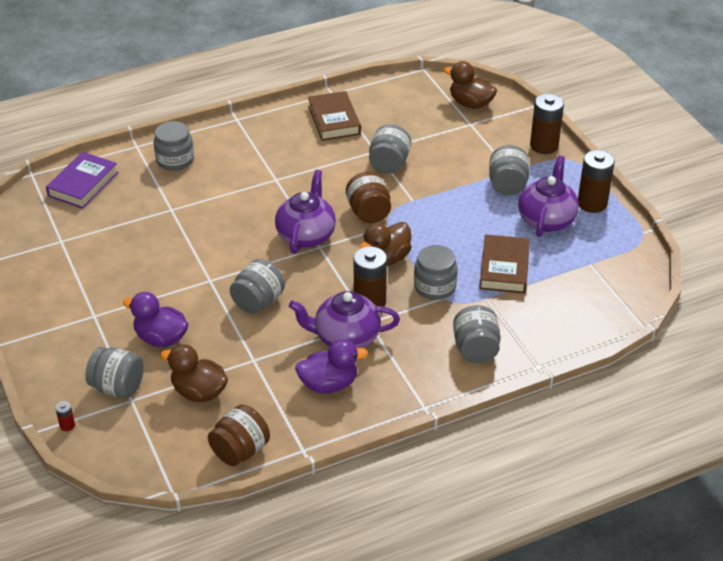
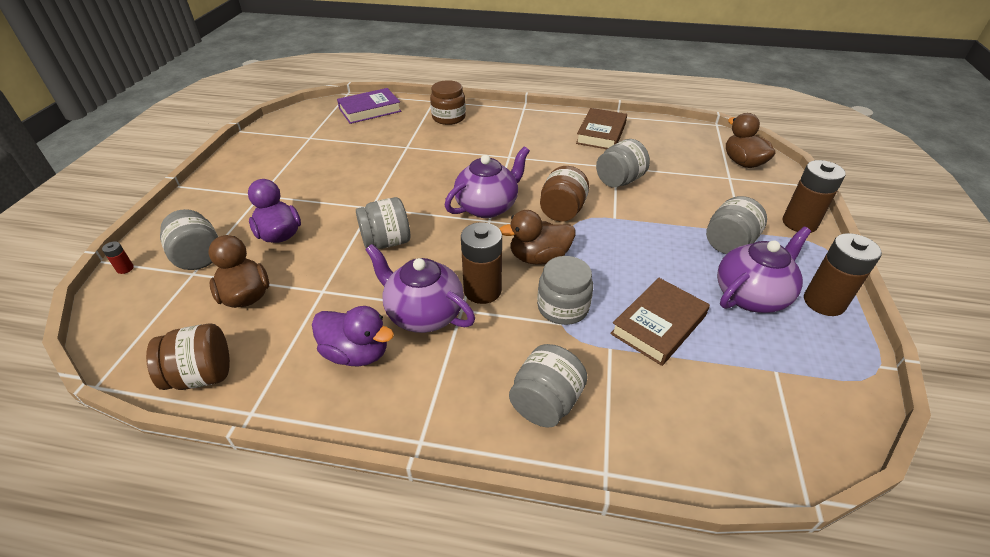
camera: 35 degrees right, 0 degrees up
(175, 160) = (448, 117): grey jar -> brown jar

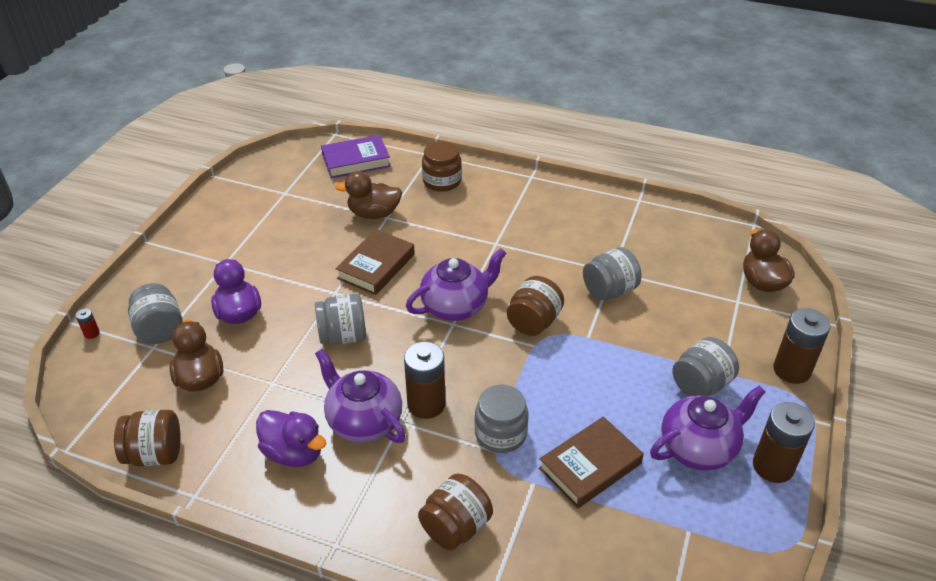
camera: 10 degrees right, 0 degrees up
(539, 257) = (493, 374): brown duck -> brown duck (374, 214)
(545, 403) = (455, 527): grey jar -> brown jar
(601, 133) = (610, 223): brown book -> brown book (376, 266)

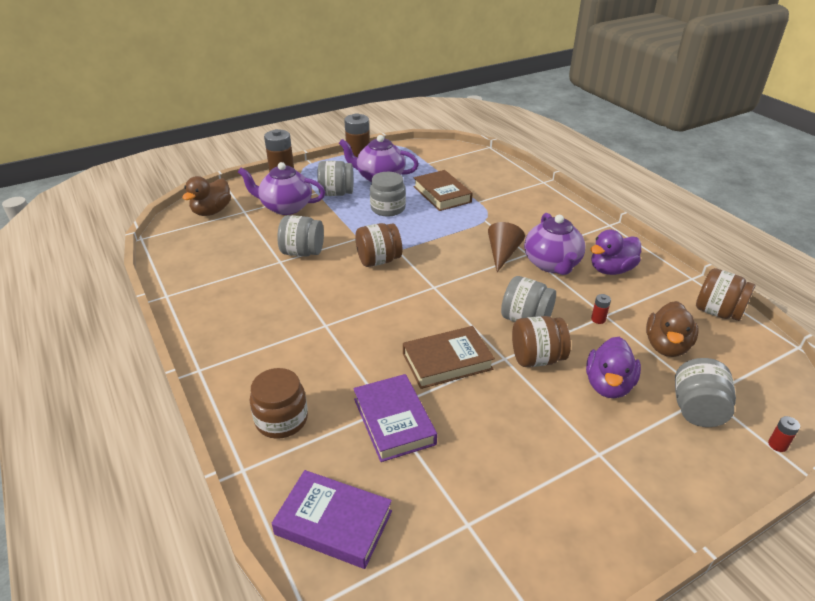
camera: 140 degrees left, 5 degrees down
(276, 374) = (598, 319): none -> red battery
(294, 453) = (611, 270): purple duck -> purple duck turned 105 degrees counterclockwise
(374, 214) = (393, 421): brown duck -> purple book
(426, 404) = (502, 254): brown battery -> brown cone
(455, 527) = (537, 205): brown jar -> brown jar (537, 358)
(456, 306) = (418, 296): purple teapot -> purple teapot (285, 207)
(500, 433) = (472, 223): grey jar -> grey jar (388, 208)
(590, 466) = (442, 194): brown book -> brown book turned 60 degrees clockwise

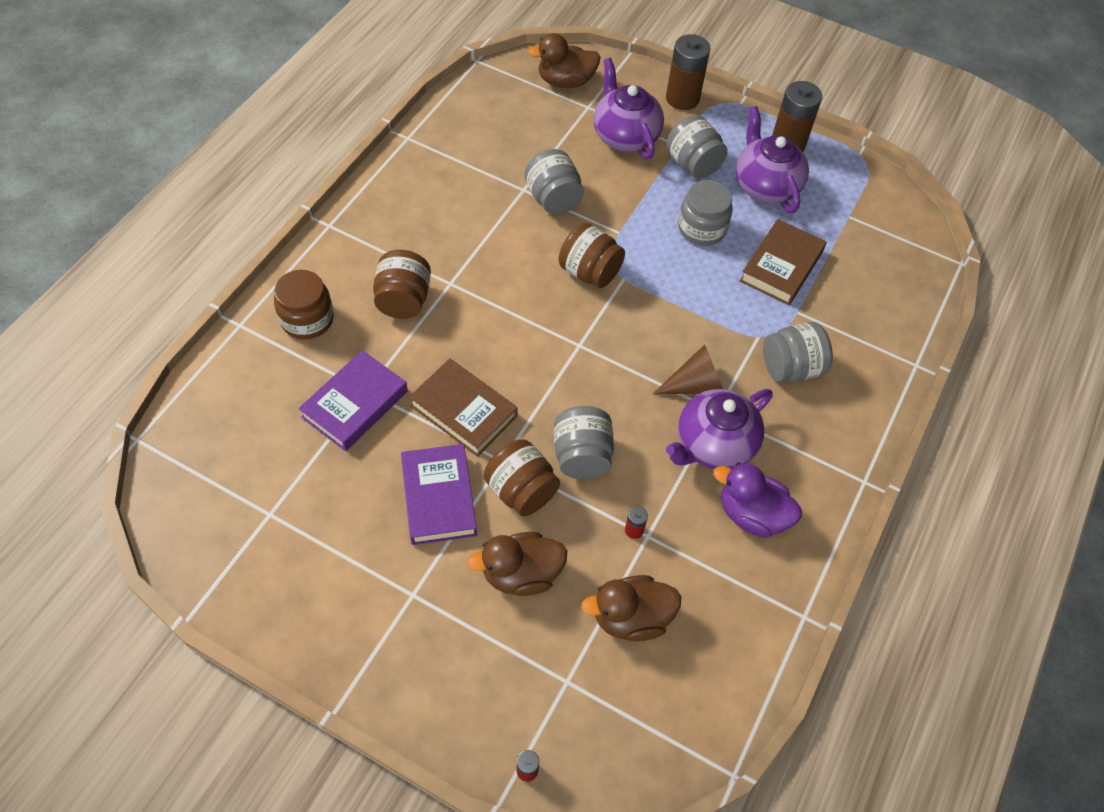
camera: 55 degrees right, 20 degrees up
(334, 522) = (222, 416): purple book -> purple book (439, 497)
(608, 385) = (521, 574): purple duck -> brown duck
(697, 410) = (535, 675): grey jar -> grey jar (791, 368)
(717, 312) = (745, 663): brown jar -> brown jar (403, 300)

